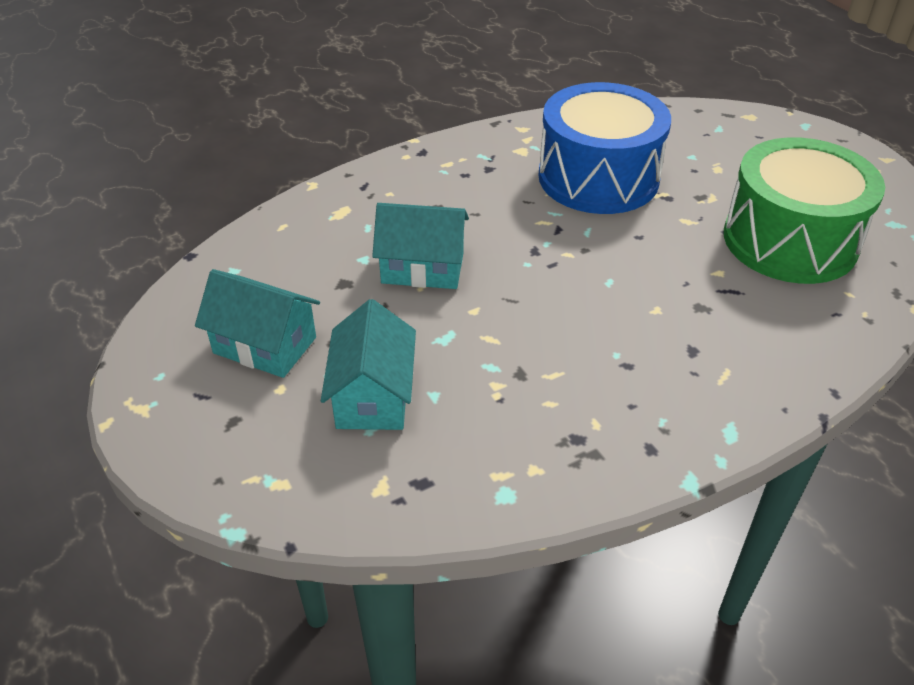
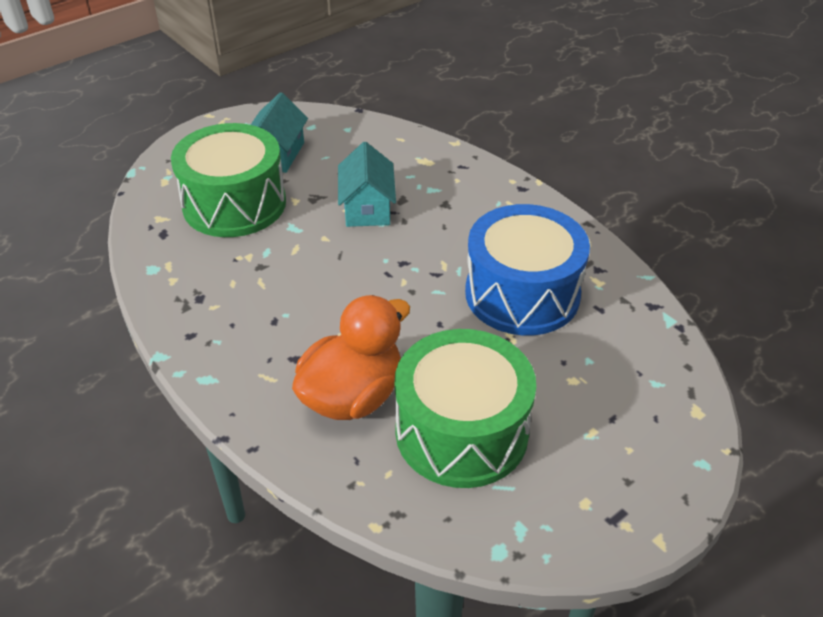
camera: 80 degrees right, 0 degrees up
(373, 396) = (234, 204): turquoise house -> green drum
(749, 308) = (352, 396): none -> orange duck

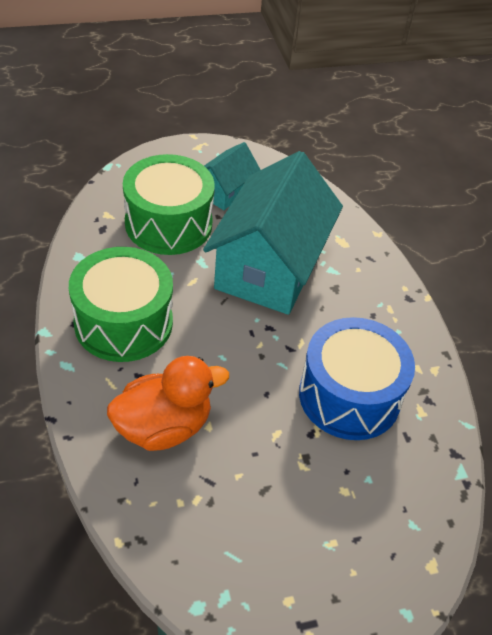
camera: 20 degrees right, 5 degrees up
(367, 208) = (269, 266): turquoise house -> turquoise house, size x2.06
(461, 431) = (228, 494): green drum -> green drum (123, 322)

